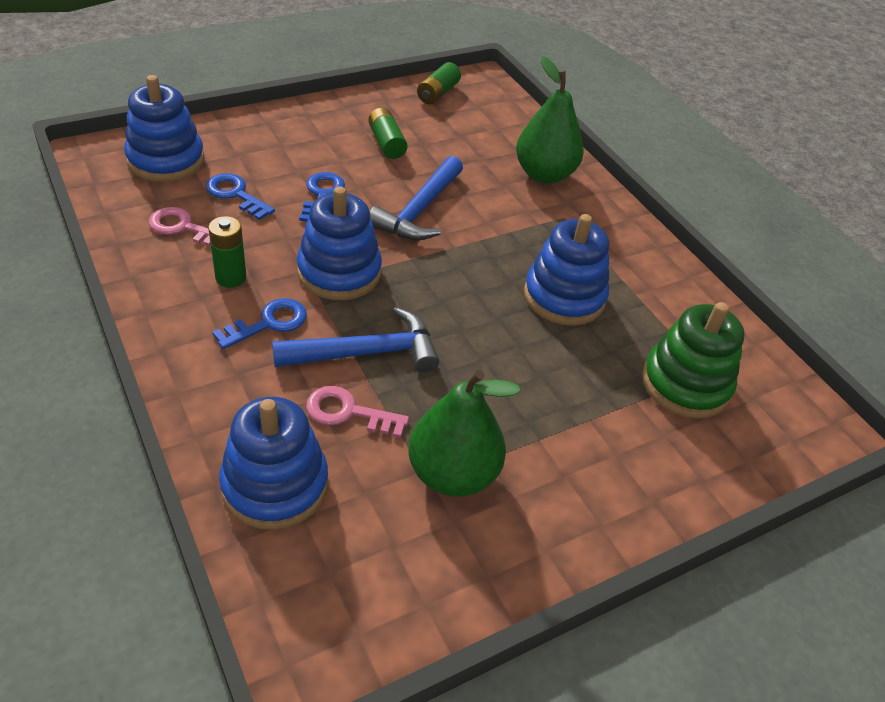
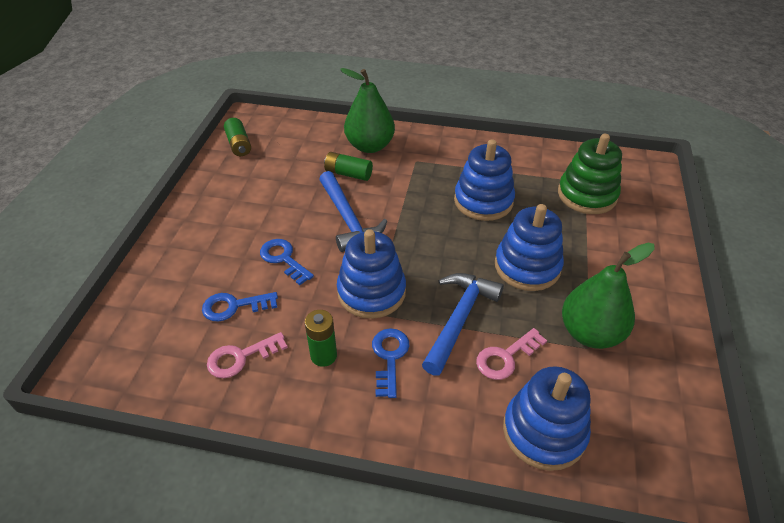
camera: 45 degrees left, 0 degrees up
(166, 160) = (147, 329): blue stacking toy -> blue stacking toy (527, 266)
(386, 143) = (263, 197): green battery -> green battery (348, 174)

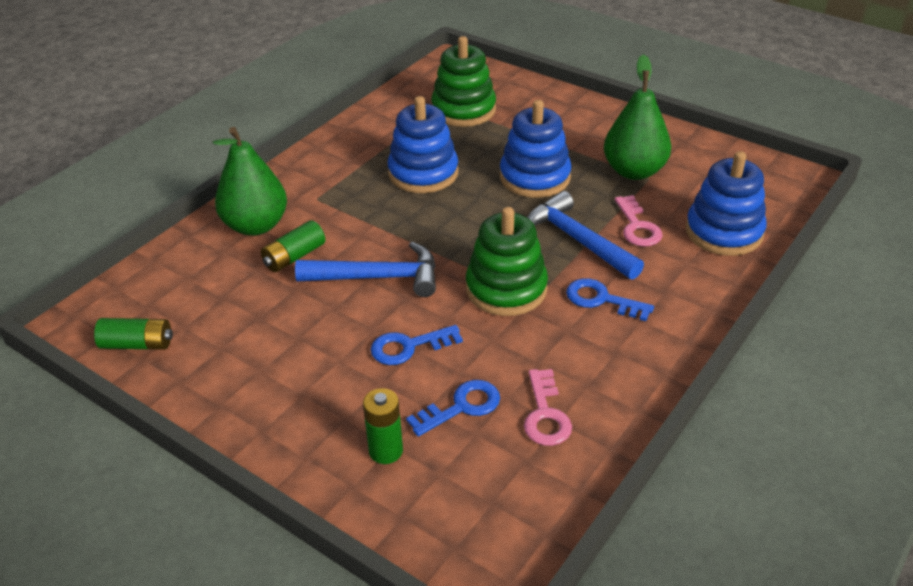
camera: 65 degrees left, 5 degrees down
(234, 306) = (462, 407): blue key -> blue key turned 135 degrees counterclockwise
(323, 355) = (576, 346): green battery -> green battery (386, 451)
(371, 292) = (506, 289): blue stacking toy -> green stacking toy

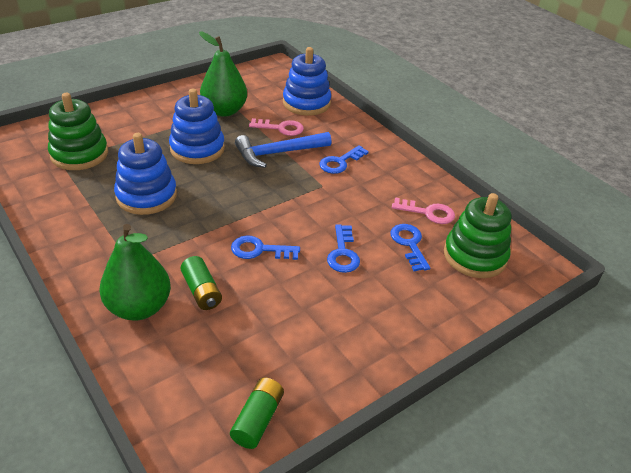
camera: 75 degrees left, 0 degrees up
(378, 277) = (259, 250): blue hammer -> blue key
(386, 451) = (436, 288): green battery -> none
(506, 289) = (308, 195): green stacking toy -> green stacking toy (475, 256)

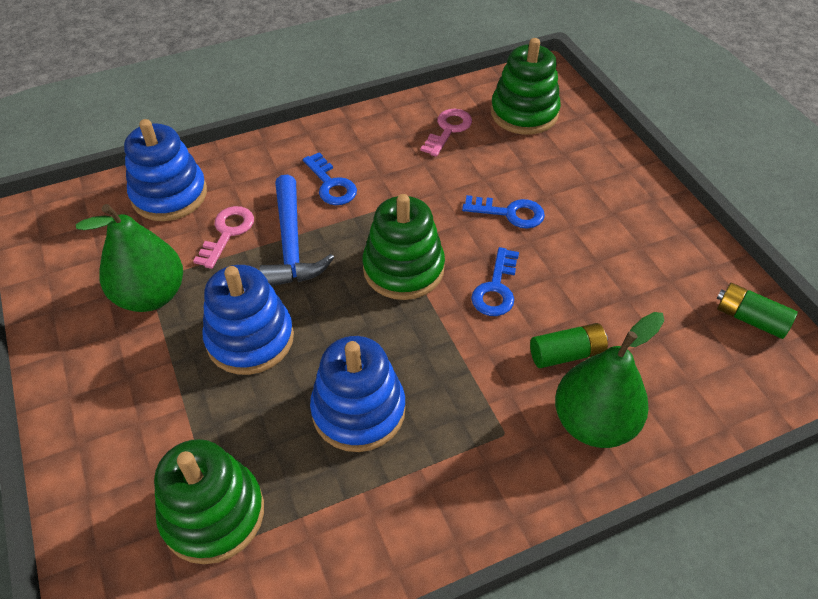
camera: 75 degrees left, 10 degrees up
(268, 203) = (403, 269): none -> green stacking toy
(409, 244) = (500, 156): blue key -> none

